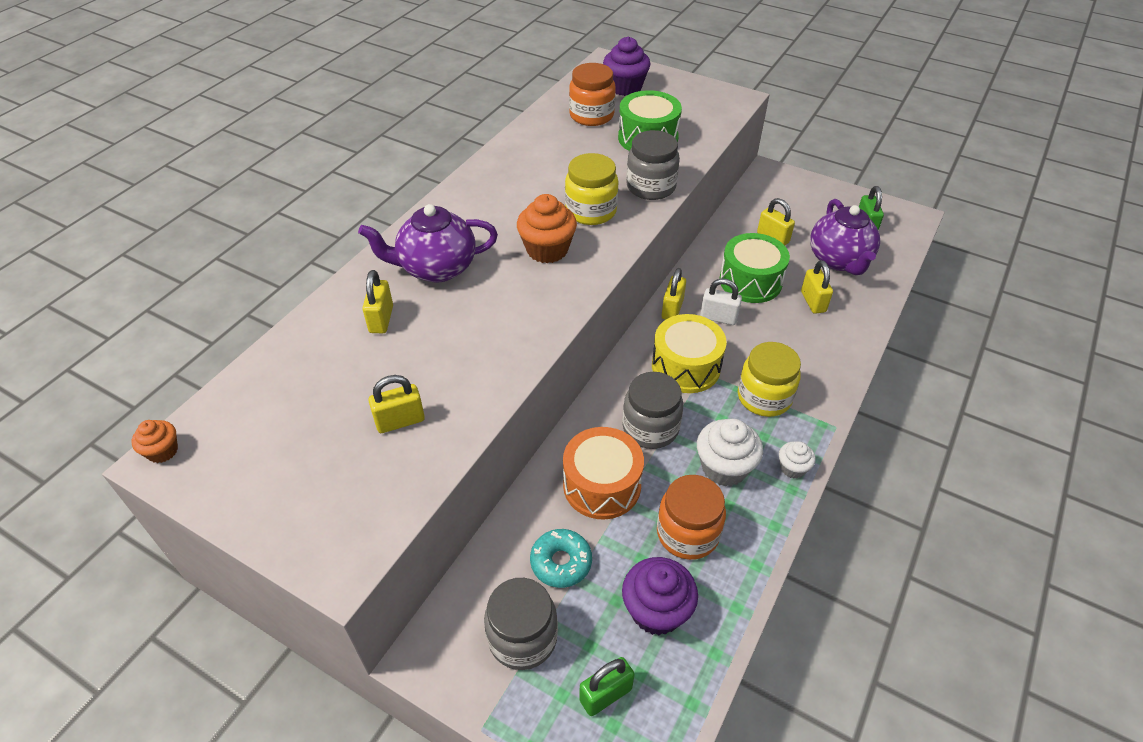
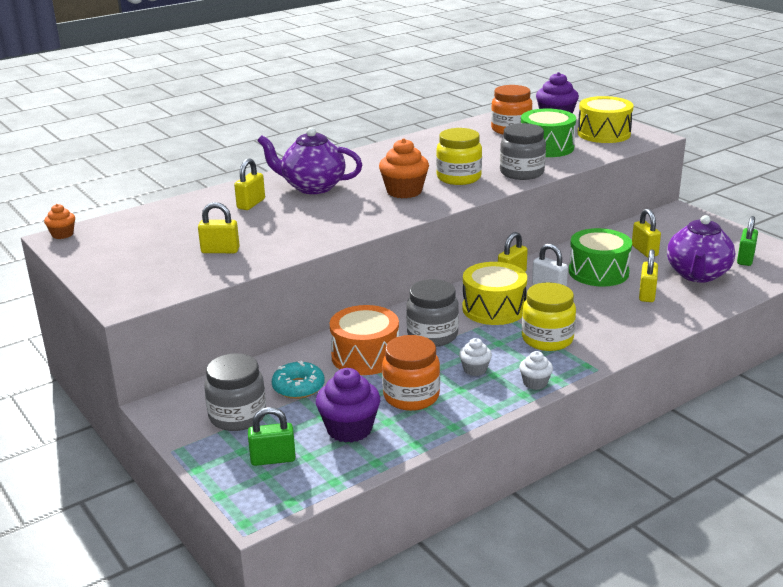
camera: 25 degrees right, 20 degrees down
(689, 103) = (604, 134): none -> yellow drum
(724, 467) = (475, 369): white cupcake -> white cupcake, size x0.56

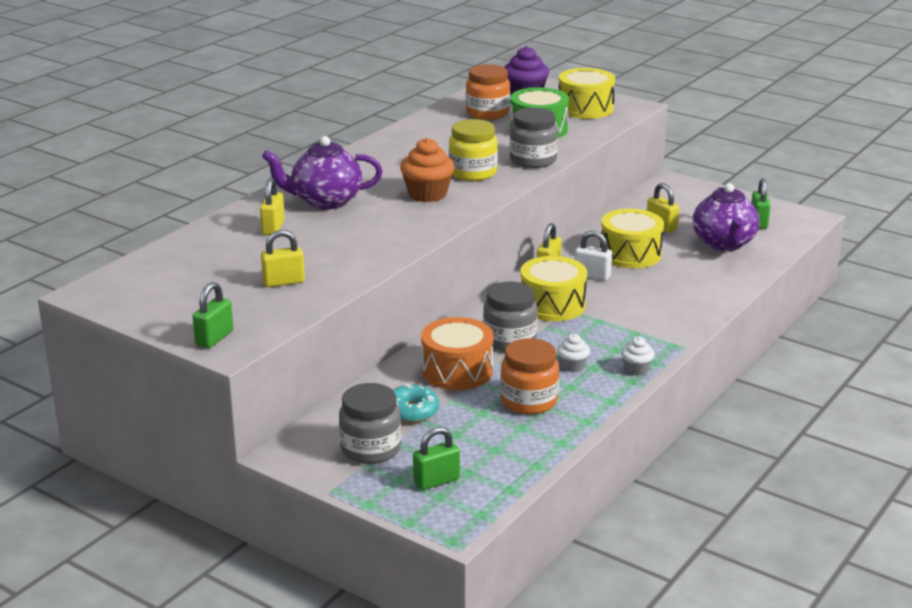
camera: 20 degrees left, 0 degrees up
(62, 234) = (87, 289): orange cupcake -> none
(122, 291) = (214, 338): none -> green padlock
(349, 429) = (490, 441): purple cupcake -> none
(547, 339) = (622, 326): yellow jar -> none
(598, 272) = (630, 254): green drum -> yellow drum
(647, 294) = (688, 269): yellow padlock -> none

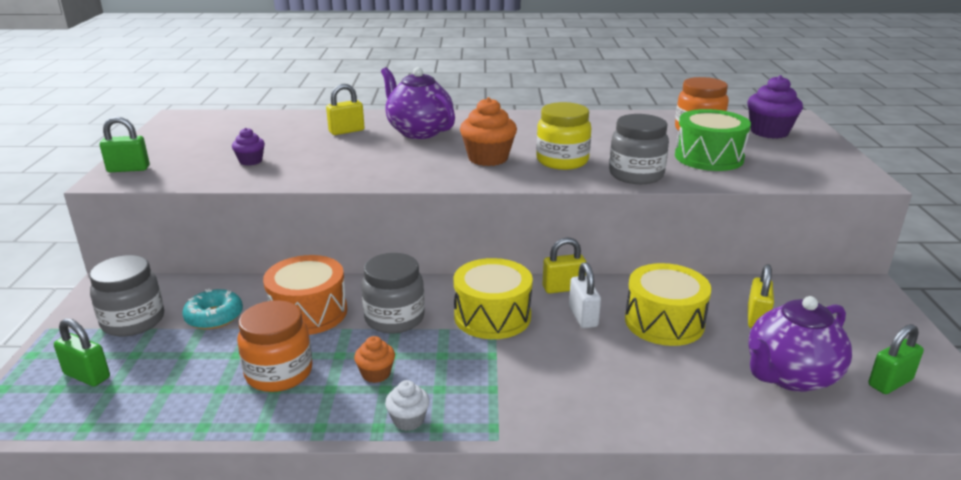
camera: 55 degrees right, 0 degrees up
(283, 282) = (250, 161): yellow padlock -> purple cupcake
(572, 366) = (376, 374): white cupcake -> orange cupcake
(585, 108) = (803, 161): yellow drum -> none

